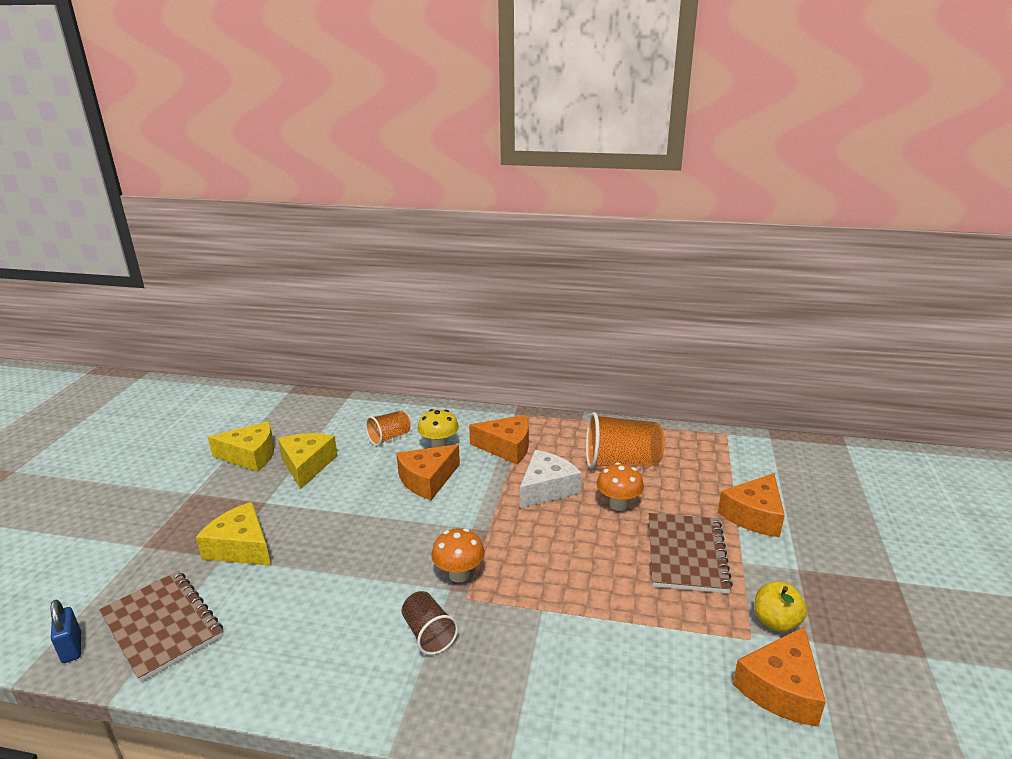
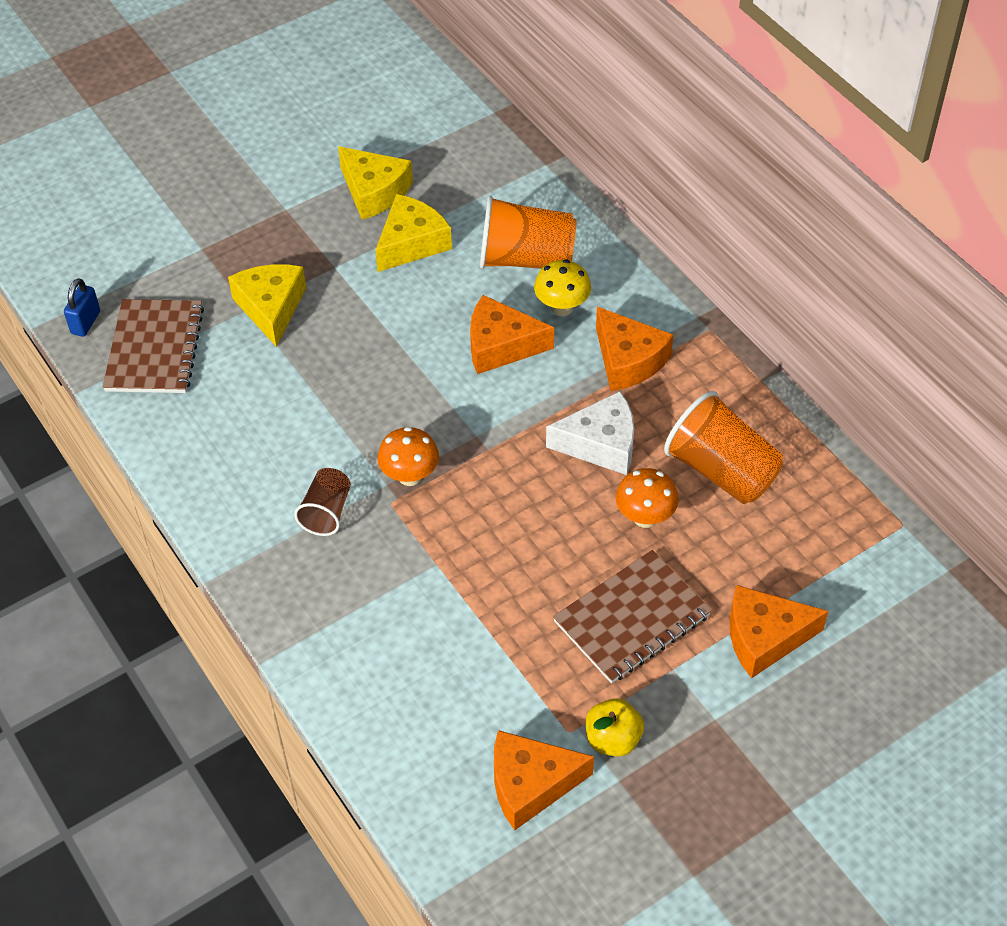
camera: 45 degrees right, 25 degrees up
(389, 437) = (526, 259): orange cup -> orange cup, size x1.73

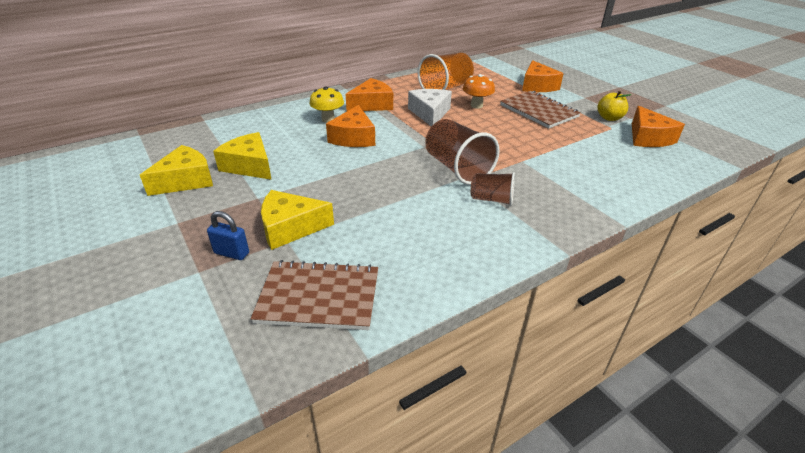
camera: 90 degrees left, 15 degrees down
(85, 322) = (267, 356): blue padlock -> blue padlock (231, 253)
(410, 476) = (457, 168): orange mushroom -> brown cup
(526, 259) = (284, 128): orange cup -> none

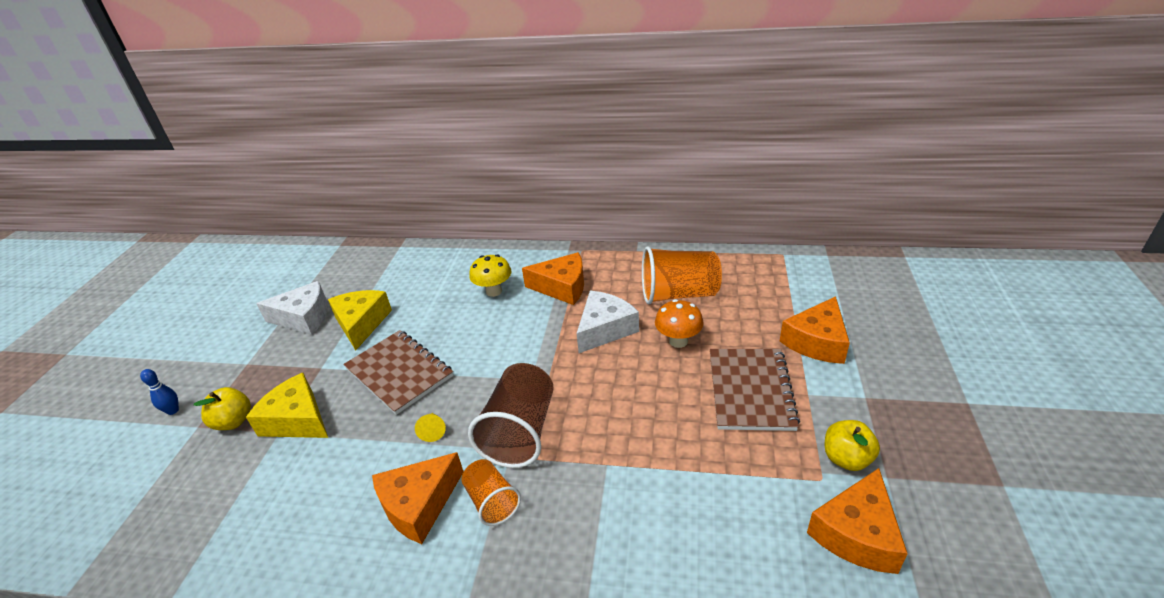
camera: 45 degrees right, 0 degrees up
(150, 276) = (173, 410): none -> blue bowling pin
(186, 180) = (304, 317): yellow cheese -> white cheese
(231, 253) = (234, 421): blue padlock -> yellow apple
(319, 297) = (219, 514): brown notebook -> brown notebook (399, 372)
(353, 137) = (483, 329): orange cheese -> orange cheese (419, 505)
(403, 190) = (433, 430): none -> yellow cone
(491, 199) = (492, 501): brown cup -> orange cup

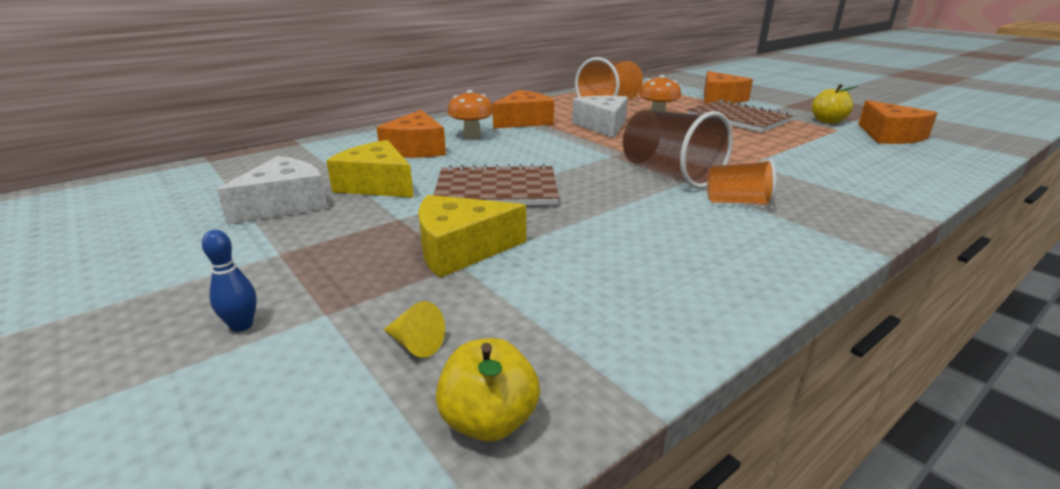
camera: 50 degrees left, 10 degrees down
(234, 421) = (376, 286): yellow apple -> yellow apple (489, 421)
(419, 505) = (700, 227): orange cheese -> orange cheese (416, 149)
(433, 430) = (609, 199): yellow cone -> yellow cone (415, 344)
(494, 291) = (472, 136): yellow mushroom -> orange mushroom

